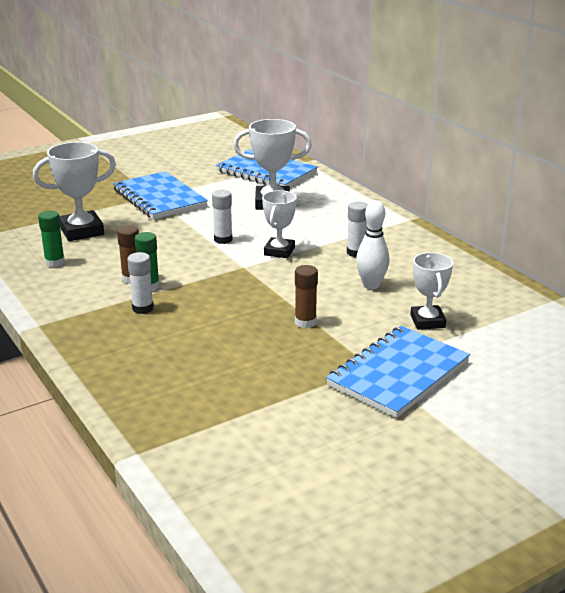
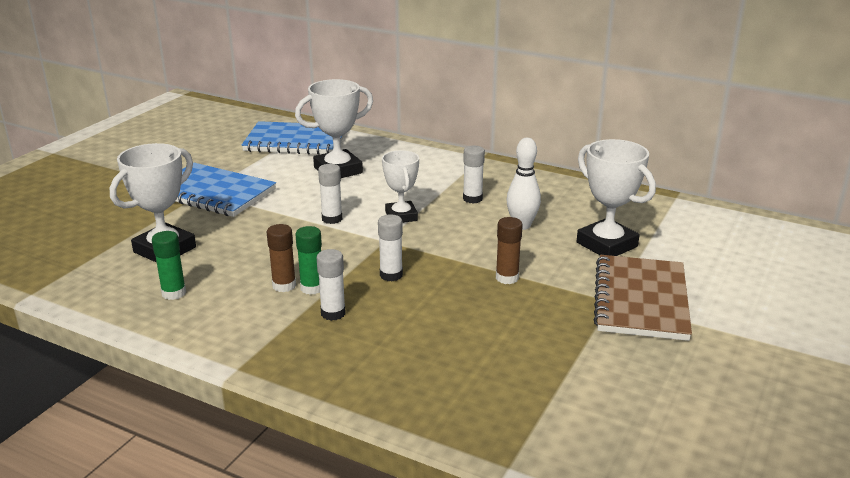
camera: 30 degrees left, 0 degrees up
(217, 294) = (391, 275): none -> white glue stick
(398, 374) = (640, 300): blue notebook -> brown notebook
(427, 321) = (606, 245): white trophy -> white trophy, size x1.50

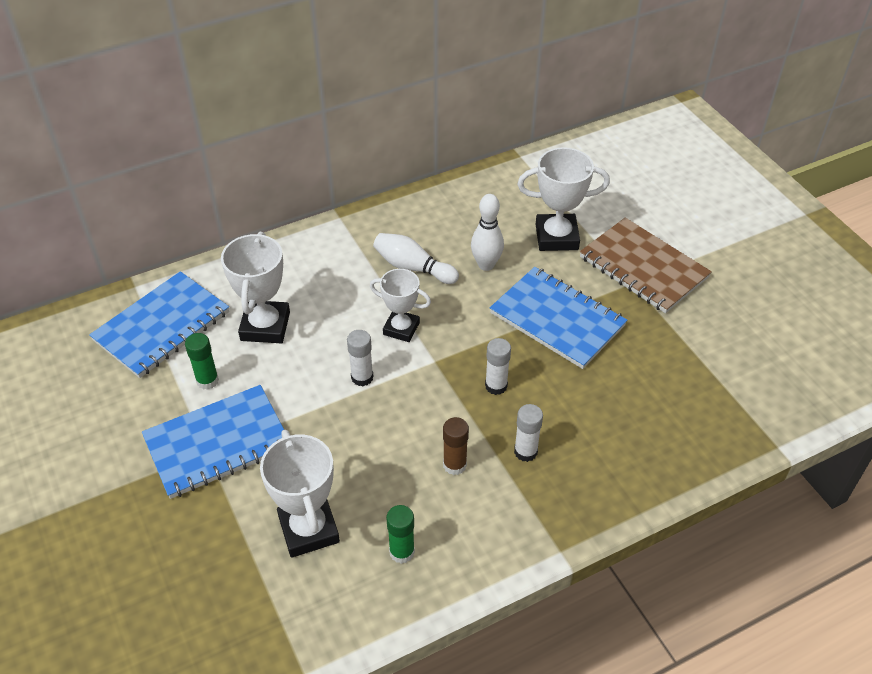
camera: 55 degrees left, 20 degrees up
(312, 288) = (474, 447): green glue stick -> green glue stick (207, 380)
(472, 199) = (413, 267): white glue stick -> white bowling pin
(507, 278) = (557, 319): brown glue stick -> blue notebook

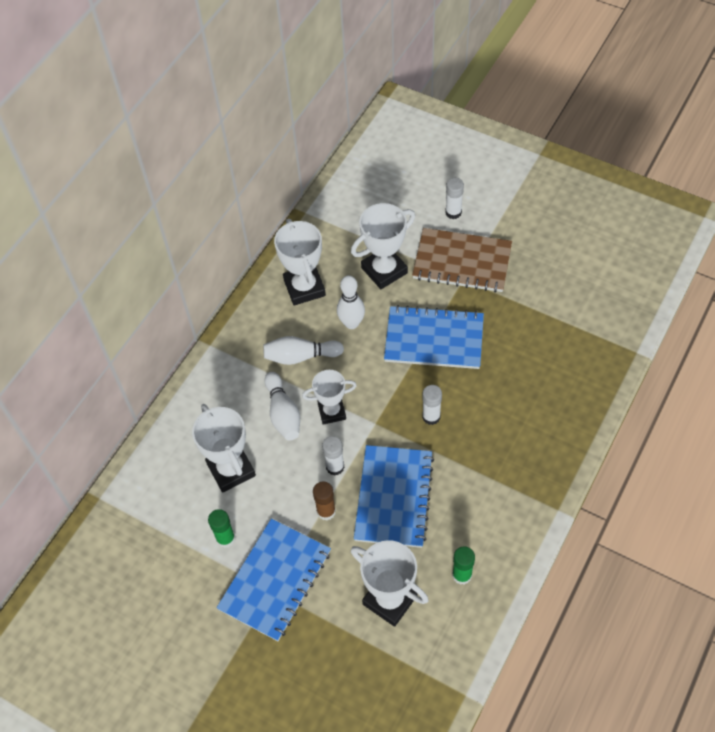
camera: 30 degrees left, 10 degrees up
(162, 326) = (152, 518): blue notebook -> blue notebook (394, 497)
(354, 305) = (283, 413): none -> white bowling pin
(454, 465) = (448, 492): brown glue stick -> brown glue stick (326, 511)
(466, 214) = (304, 288): none -> white trophy
(525, 452) = (486, 454): white glue stick -> white glue stick (453, 212)

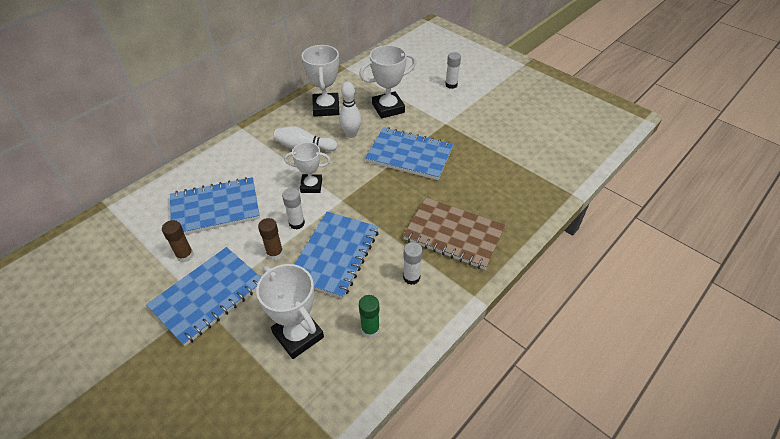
camera: 10 degrees right, 10 degrees down
(225, 538) = (185, 255): green glue stick -> brown glue stick
(231, 469) = (215, 208): white trophy -> blue notebook
(283, 413) = (273, 179): white bowling pin -> none
(431, 417) = (388, 204): white glue stick -> white glue stick (411, 277)
(462, 262) = (447, 113): brown notebook -> brown notebook (453, 234)

